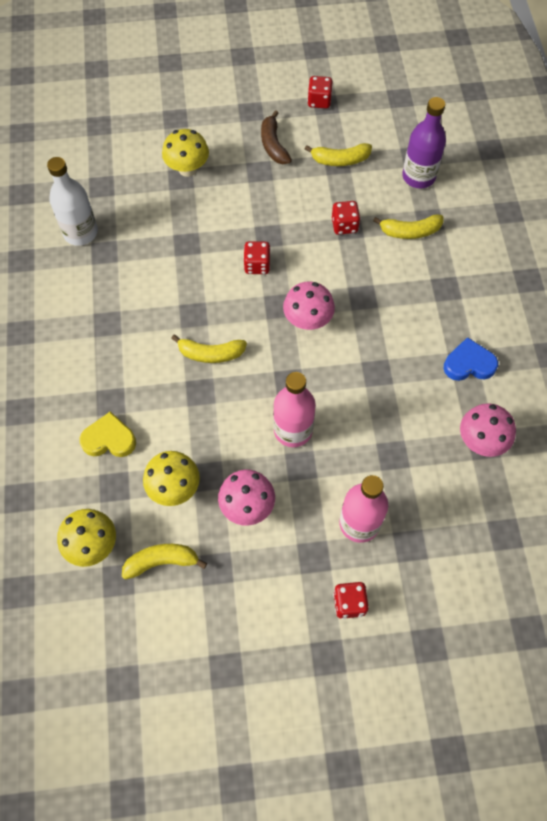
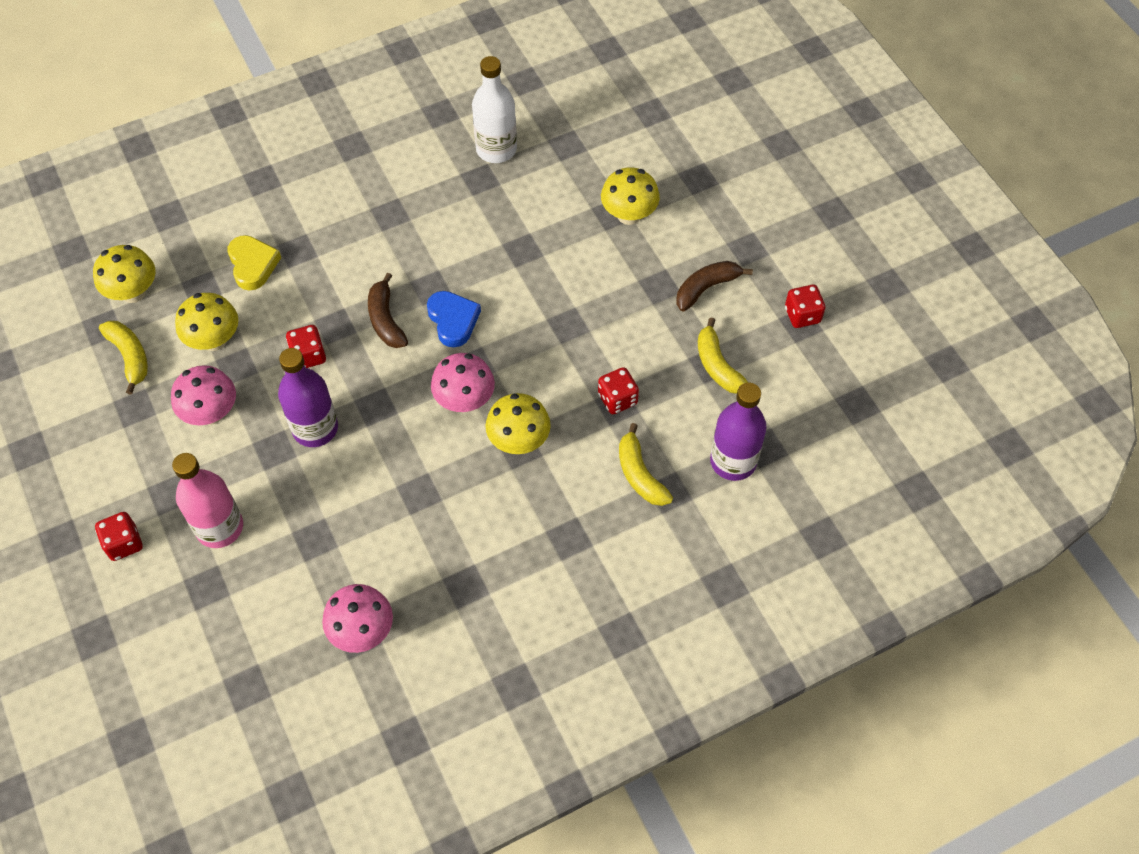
camera: 70 degrees right, 5 degrees down
(210, 354) = (386, 320): yellow banana -> brown banana
(257, 265) = (521, 326): red dice -> red dice (308, 356)
(293, 430) = (315, 428): pink bottle -> purple bottle
(356, 295) = (519, 441): none -> yellow mushroom
(469, 364) = (466, 591): blue heart -> blue heart (453, 320)

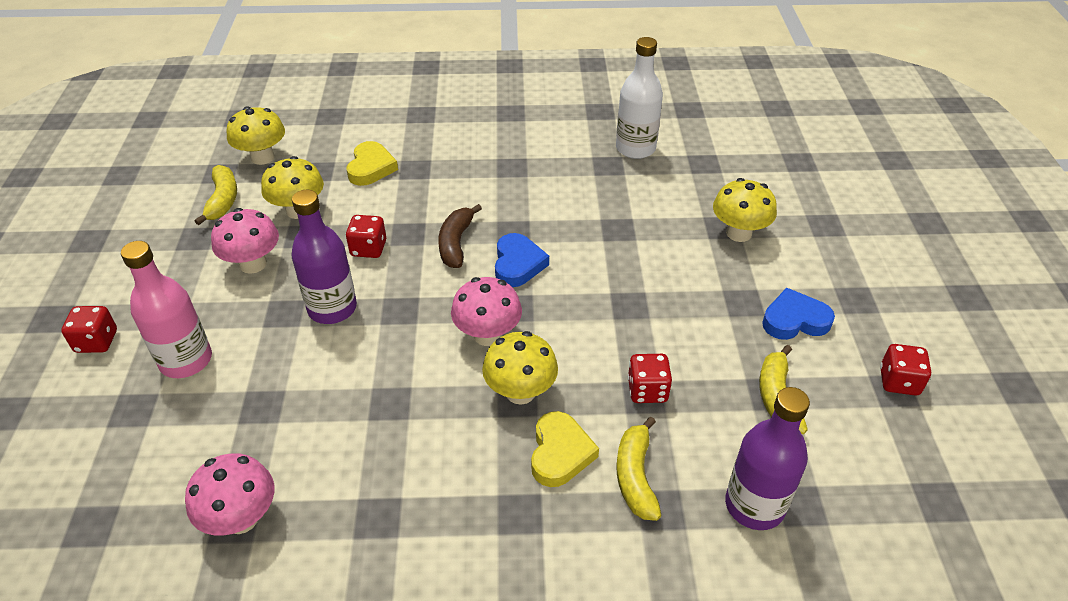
camera: 25 degrees right, 15 degrees down
(575, 479) = (560, 453): none -> yellow heart
(706, 288) = (794, 320): brown banana -> blue heart

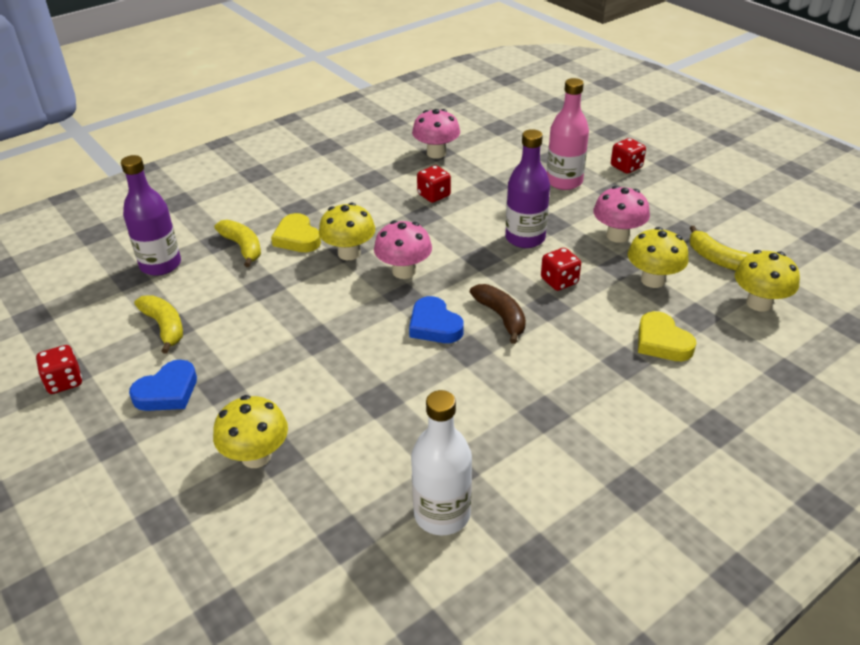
camera: 145 degrees right, 5 degrees down
(647, 390) = (264, 290): red dice -> red dice (434, 195)

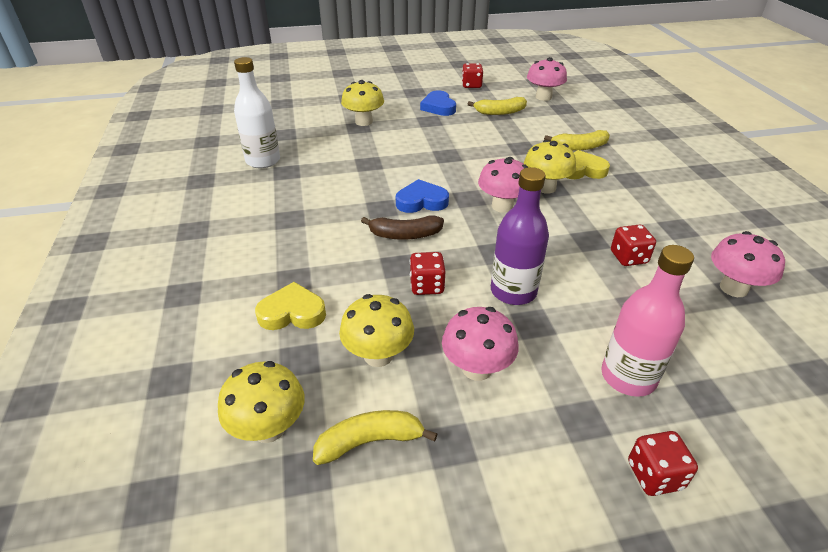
camera: 115 degrees right, 0 degrees up
(95, 300) = (543, 97): none -> pink mushroom
(160, 265) = (572, 118): purple bottle -> none

